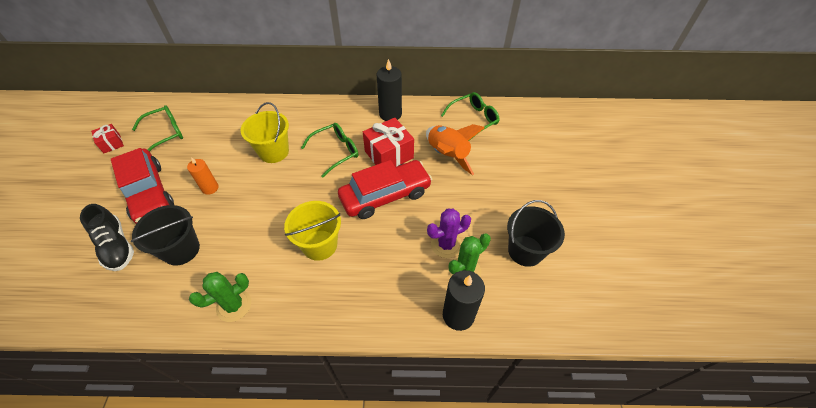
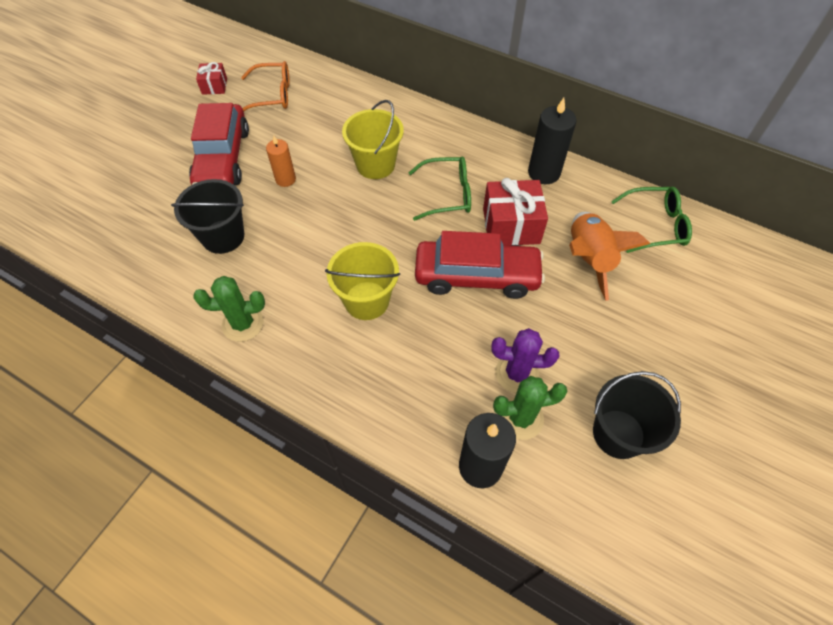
camera: 30 degrees right, 5 degrees up
(116, 246) = (166, 203): black shoe -> none
(166, 133) = (272, 95): green glasses -> orange glasses

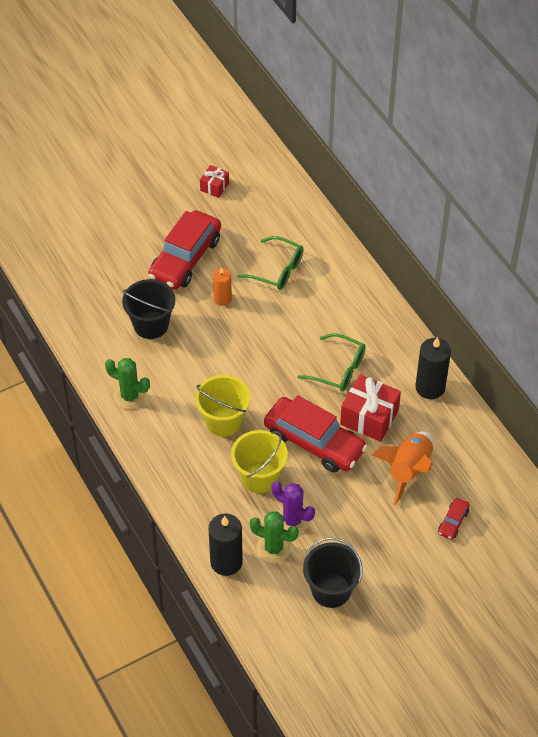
camera: 30 degrees right, 5 degrees down
(272, 95) = (256, 217): orange glasses -> none
(375, 165) = (299, 318): yellow bucket -> yellow bucket (259, 477)
(655, 225) = (484, 471): green glasses -> green glasses (277, 270)
(671, 289) = (453, 522): none -> red car

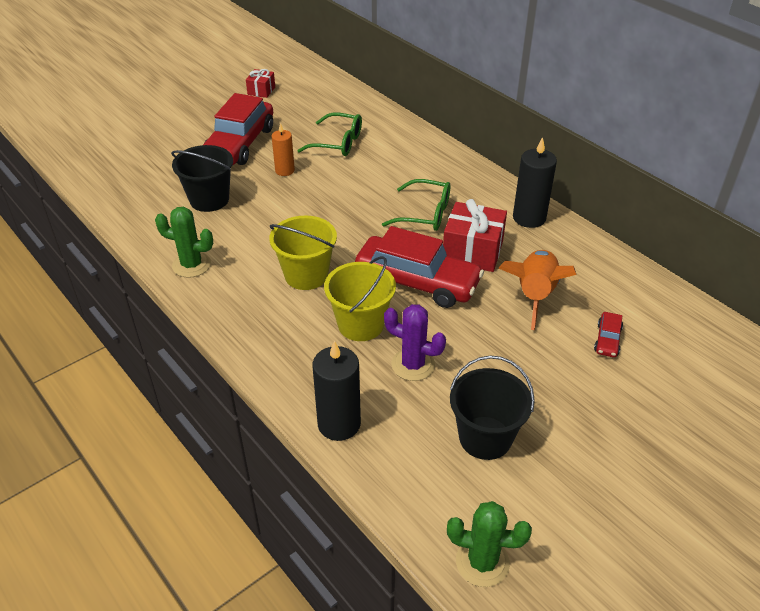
camera: 10 degrees left, 10 degrees down
(273, 548) = (397, 399): green cactus -> green cactus (482, 562)

